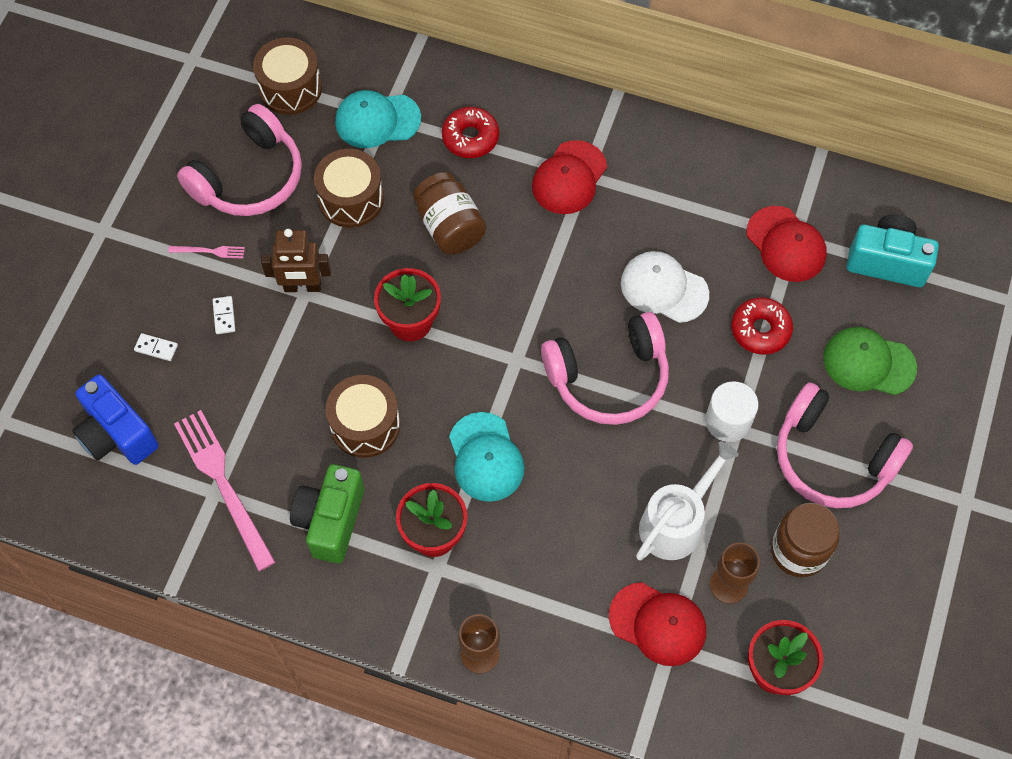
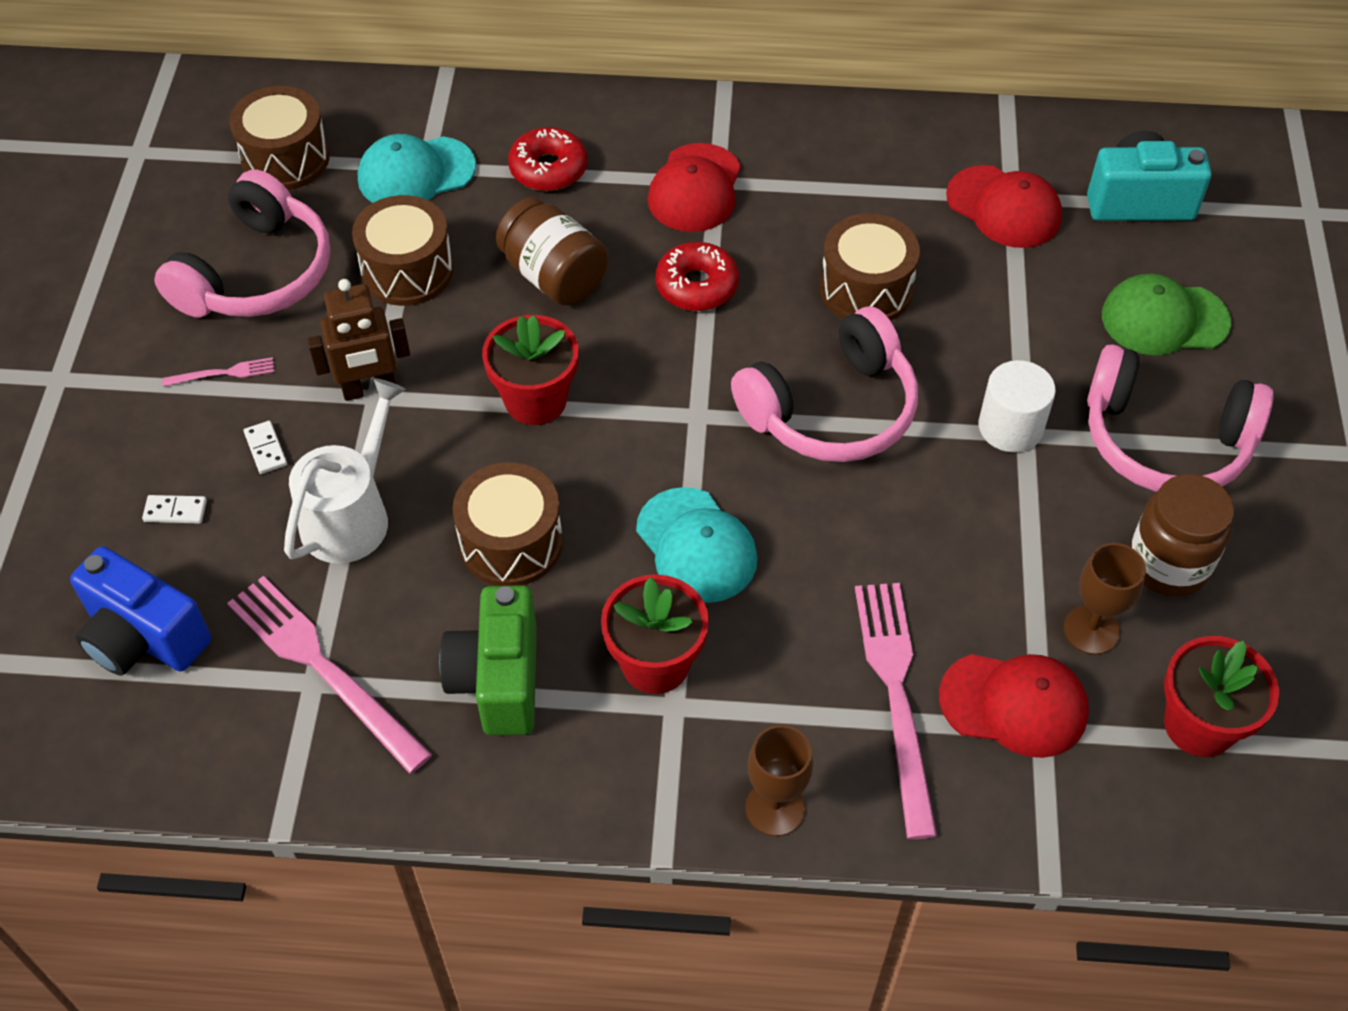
camera: 15 degrees left, 10 degrees down
(582, 597) = (896, 695): none -> pink fork
(664, 288) = (866, 289): white cap -> brown drum
(676, 523) = (989, 568): white watering can -> white watering can (351, 515)
(760, 330) = (1010, 311): red donut -> red donut (697, 286)

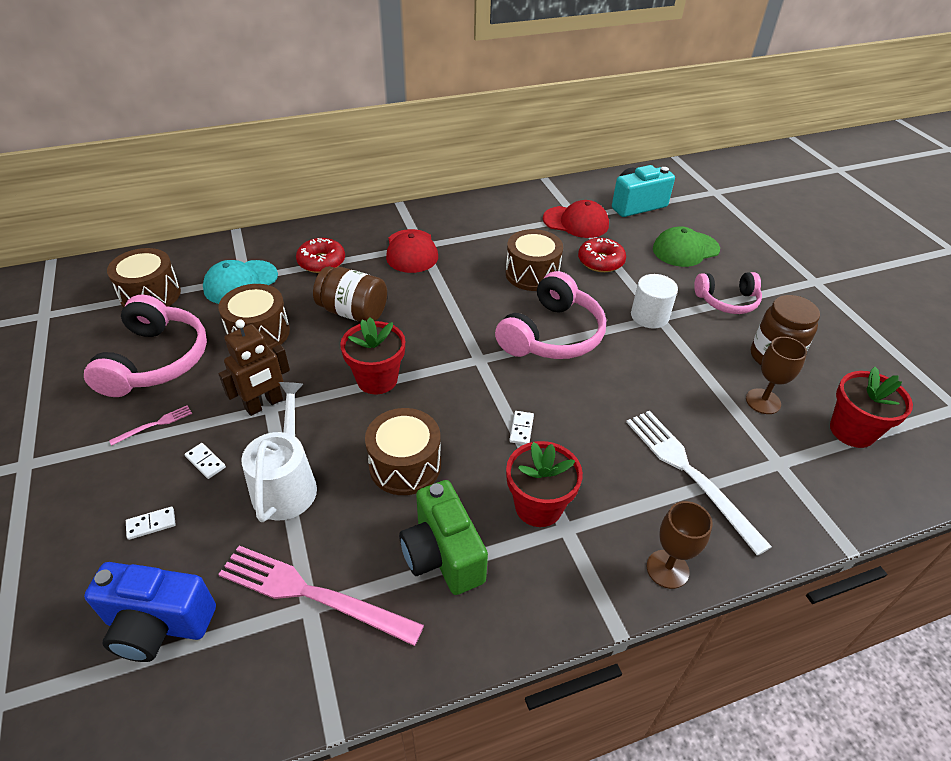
camera: 25 degrees left, 10 degrees down
(696, 546) = (521, 429): turquoise cap -> white domino
(697, 286) = (439, 295): red donut -> red donut (600, 261)
(896, 695) = (689, 473): pink fork -> white fork
(1014, 704) = (754, 454): red cap -> none
(1165, 440) = (727, 301): pink headphones -> pink headphones, size x0.63

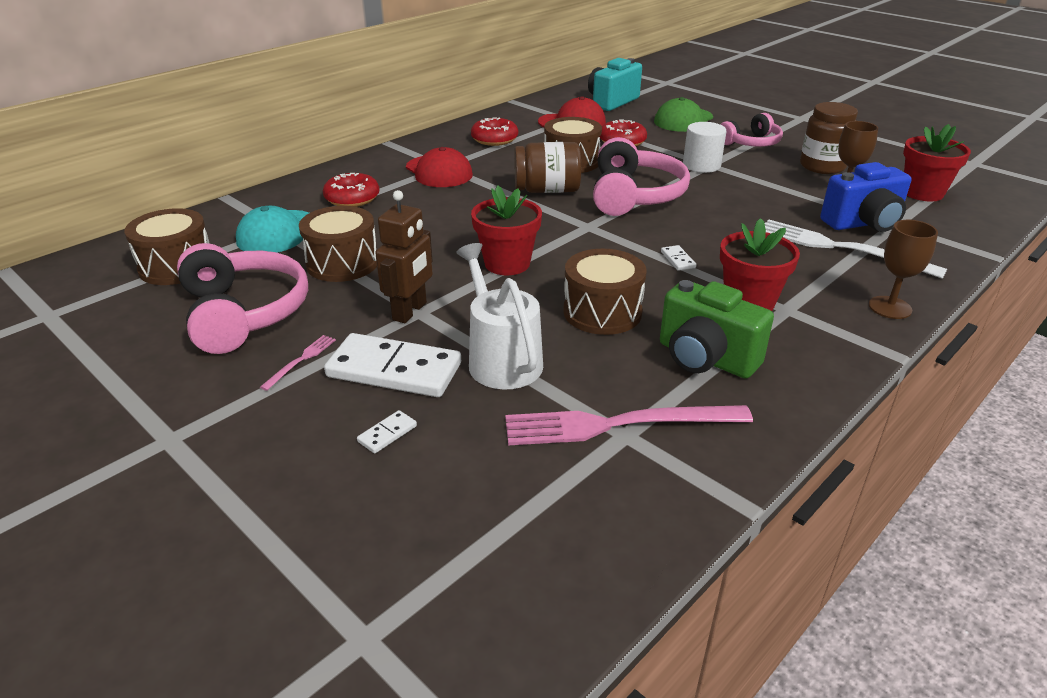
camera: 25 degrees left, 10 degrees down
(158, 625) = (485, 503): blue camera -> blue camera (863, 223)
(205, 462) = (394, 370): white domino -> white domino, size x2.45
(353, 312) = (428, 225): brown jar -> brown jar (547, 190)
(489, 225) = (494, 139): none -> red donut

